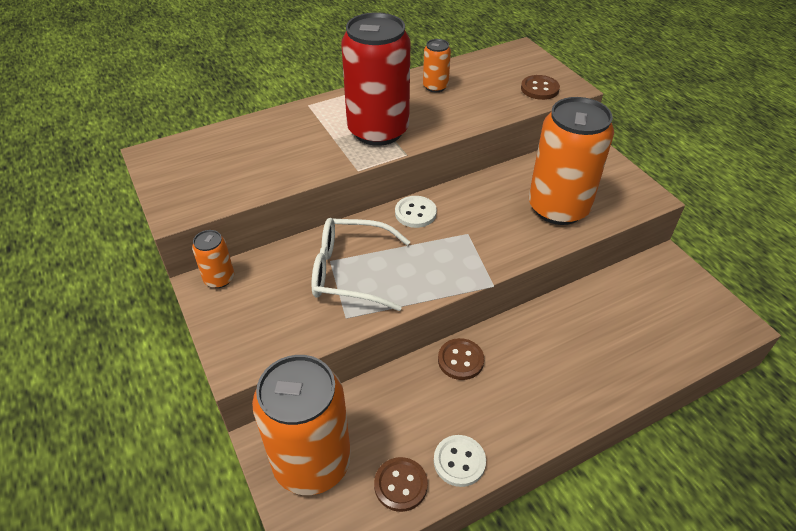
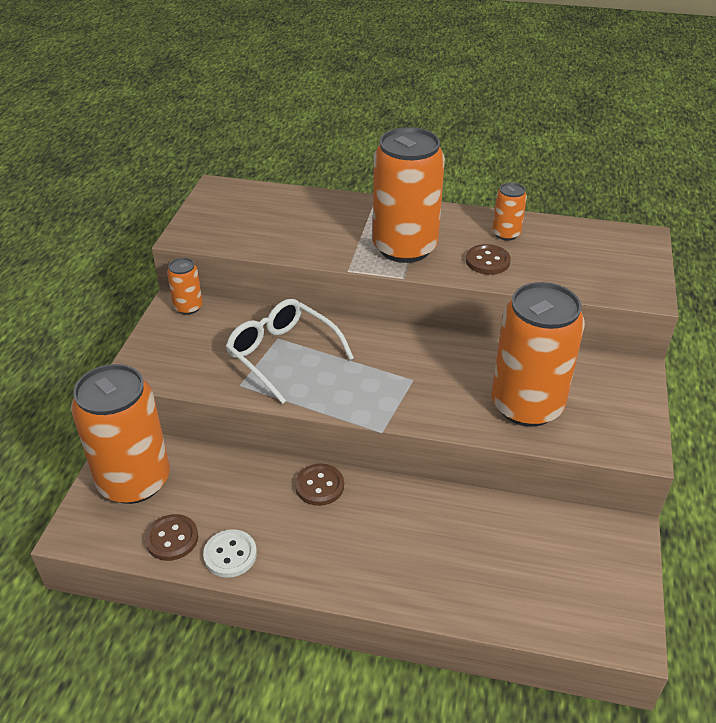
camera: 40 degrees right, 5 degrees down
(378, 131) = (405, 248): red can -> orange can
(415, 213) = (389, 339): white button -> none
(539, 89) = (610, 281): brown button -> brown button (487, 261)

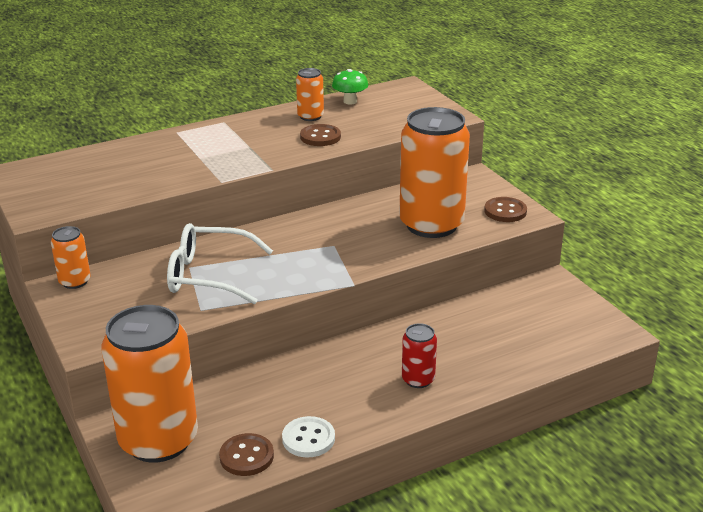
camera: 40 degrees left, 10 degrees down
(319, 486) = (321, 362): brown button -> brown button (505, 211)
(376, 558) = (418, 379): none -> red can
(405, 248) = (246, 151): orange can -> none
(564, 232) = (350, 101): none -> green mushroom

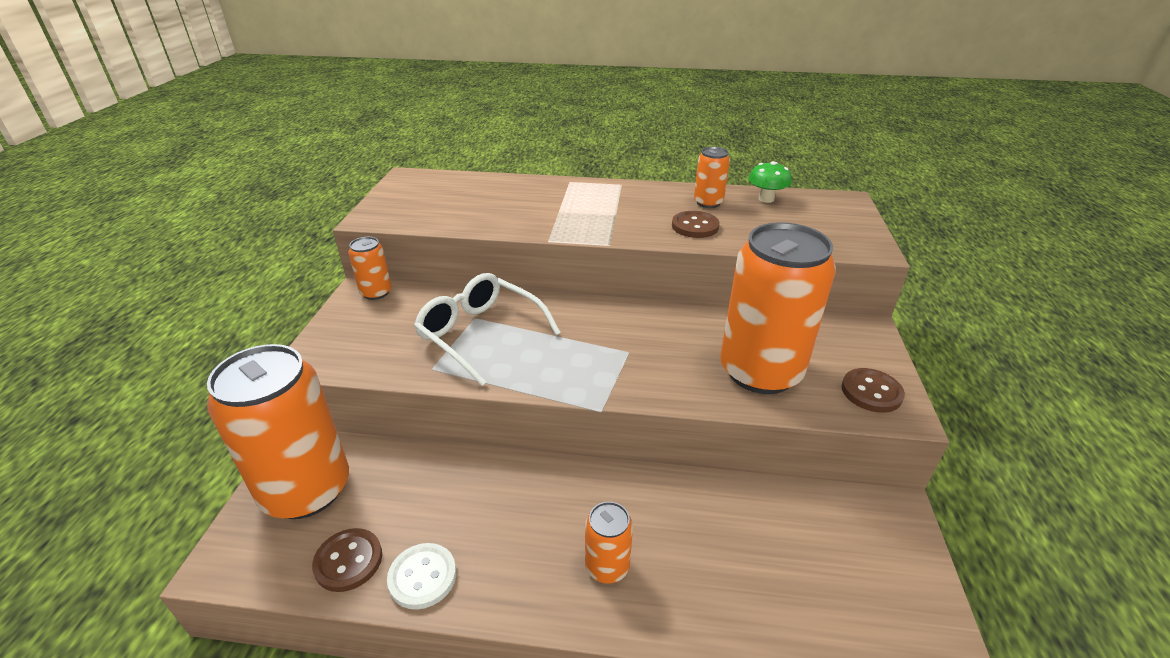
camera: 35 degrees right, 5 degrees up
(418, 379) = (607, 566): red can -> orange can

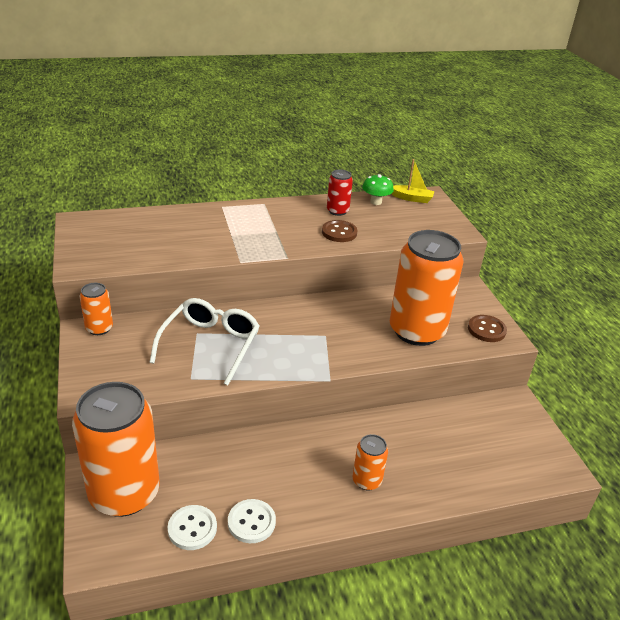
camera: 25 degrees left, 0 degrees up
(348, 561) = (192, 528): brown button -> white button
(480, 334) = (210, 345): white glasses -> white glasses turned 90 degrees clockwise
(708, 202) = (337, 211): orange can -> red can
(819, 201) = (412, 198): none -> yellow boat

